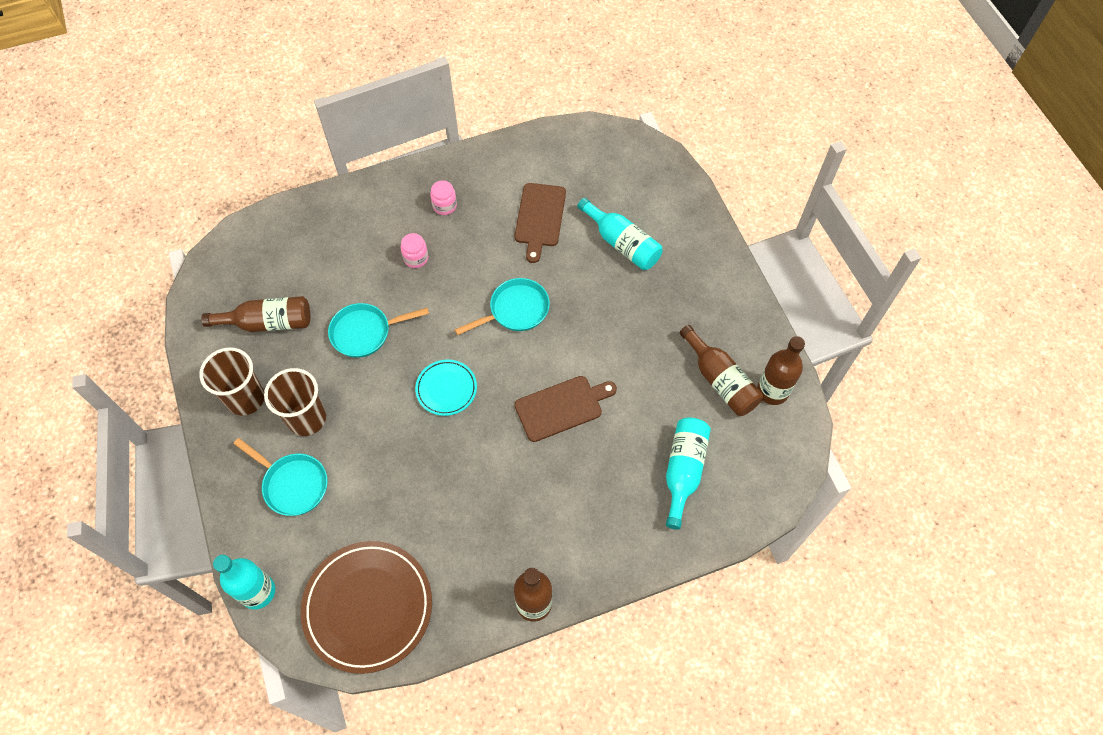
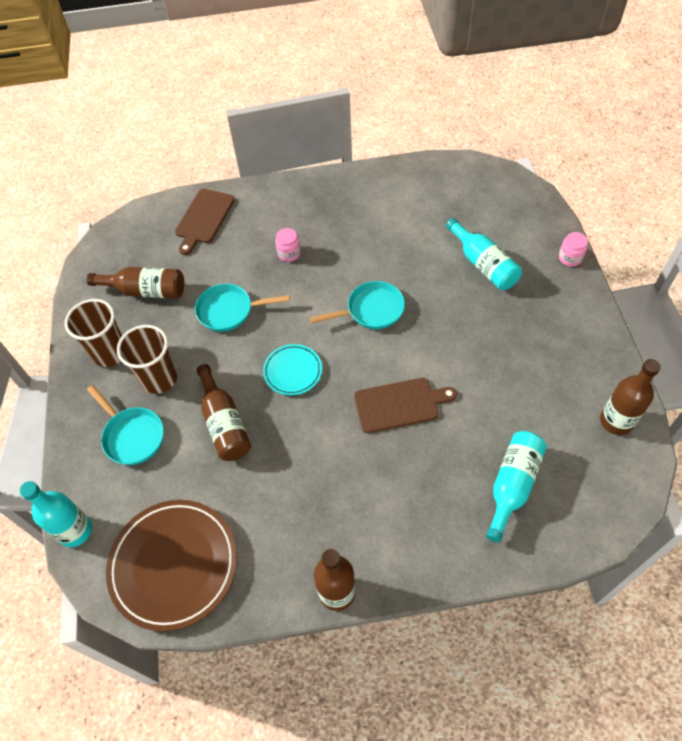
camera: 15 degrees right, 5 degrees down
(444, 206) = (324, 213): pink jar -> pink jar (570, 258)
(540, 218) = (409, 233): brown cutting board -> brown cutting board (204, 218)
(720, 380) = (563, 403): brown bottle -> brown bottle (224, 423)

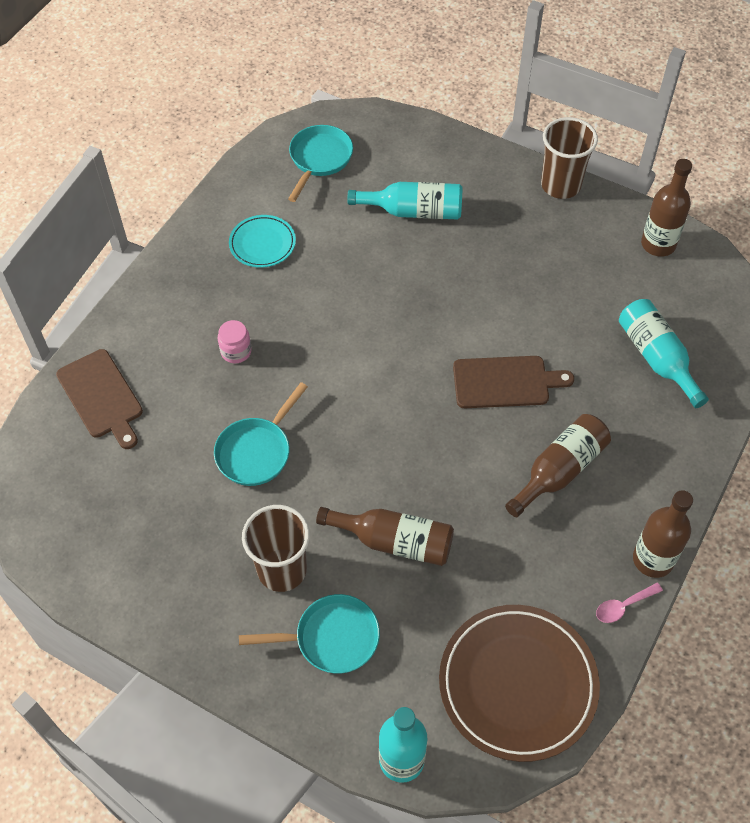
camera: 55 degrees left, 0 degrees up
(110, 353) = (199, 599): brown cup -> brown cup (560, 185)
(146, 291) = (146, 514): brown bottle -> brown bottle (559, 470)
(283, 596) = (623, 606): none -> pink spoon
(292, 371) = (387, 443): turquoise plate -> turquoise plate (262, 244)
(371, 310) = (378, 331): turquoise pan -> turquoise pan (319, 159)
(399, 404) = (505, 382): brown cutting board -> brown cutting board turned 60 degrees clockwise
(570, 258) = (470, 148): pink jar -> none

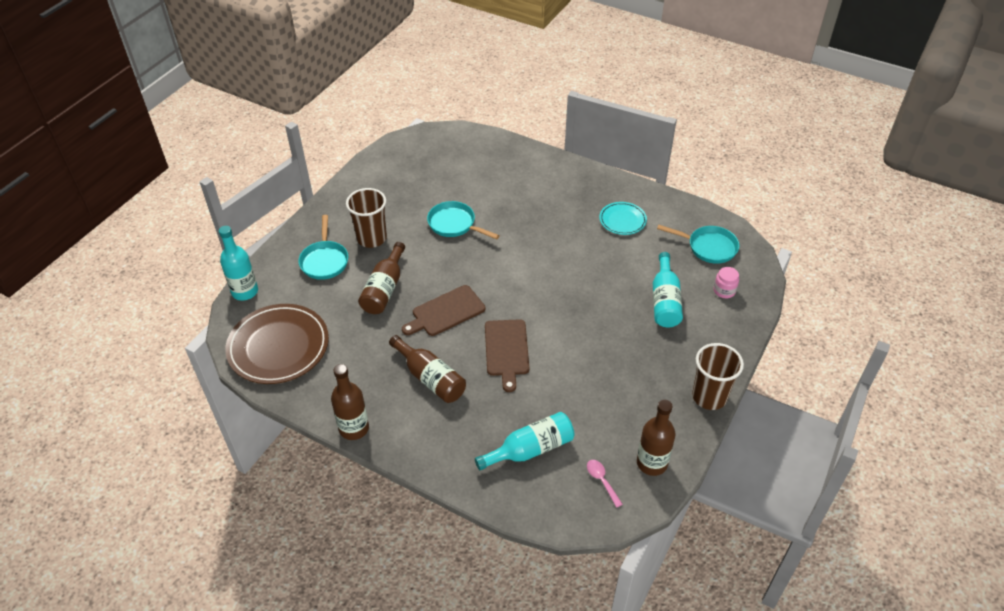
camera: 90 degrees right, 10 degrees down
(102, 397) = (496, 157): brown cutting board -> brown cutting board (446, 312)
(236, 351) = (530, 212): pink jar -> pink jar (724, 291)
(623, 606) = (321, 407): pink spoon -> pink spoon (602, 481)

